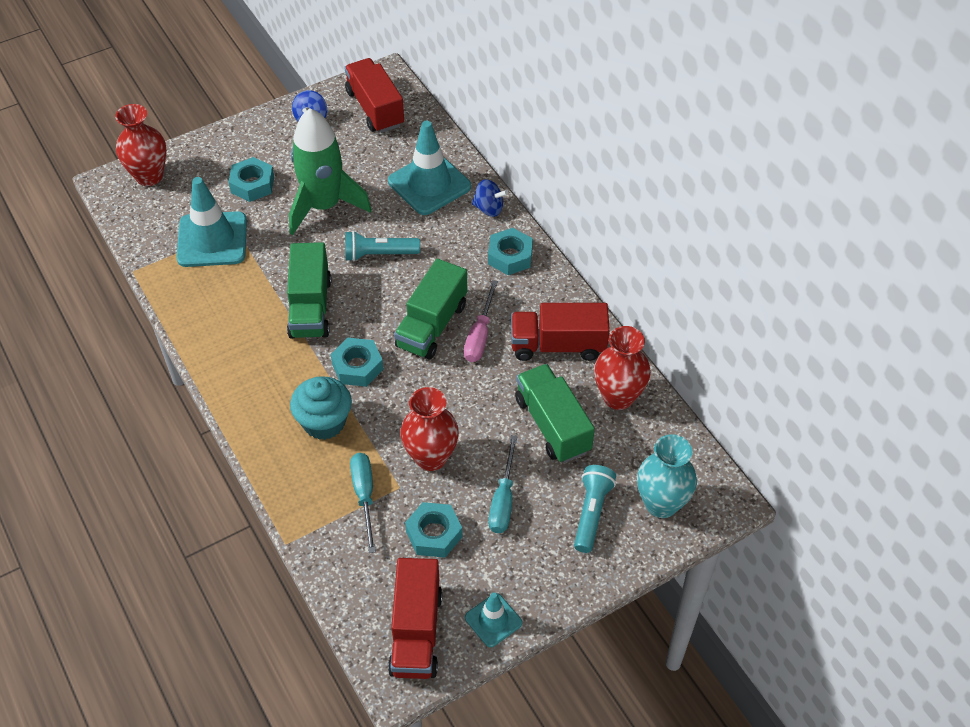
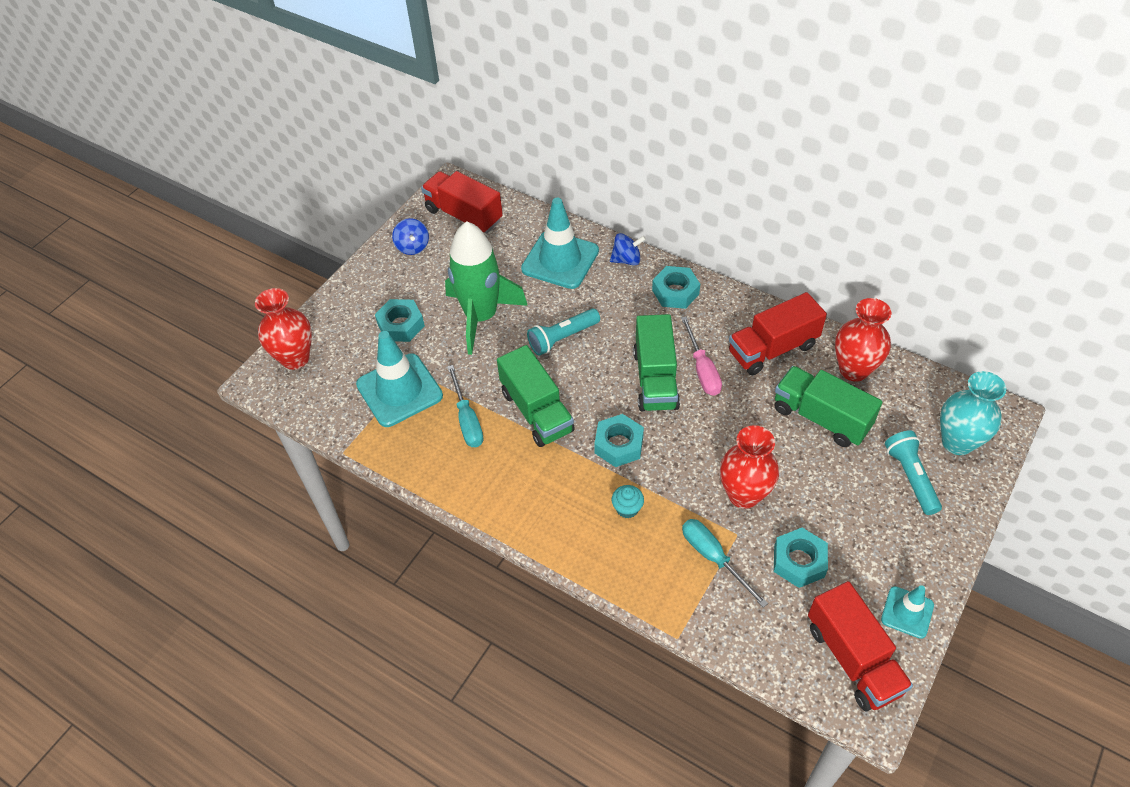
camera: 25 degrees left, 0 degrees up
(324, 422) = (627, 508): turquoise cupcake -> turquoise cupcake, size x0.52
(503, 500) = (832, 502): turquoise screwdriver -> turquoise screwdriver (467, 420)

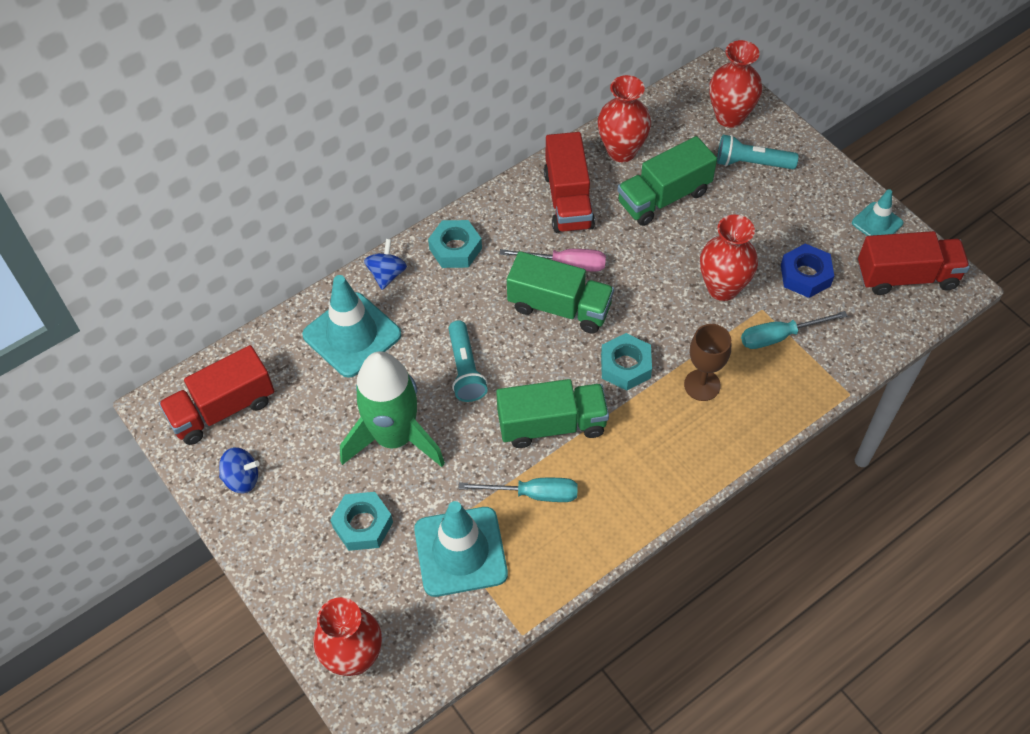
camera: 70 degrees left, 5 degrees up
(627, 508) = (702, 385): turquoise cupcake -> brown goblet
(799, 561) = (805, 275): turquoise nut -> blue nut
(957, 442) = (730, 117): turquoise vase -> red vase

